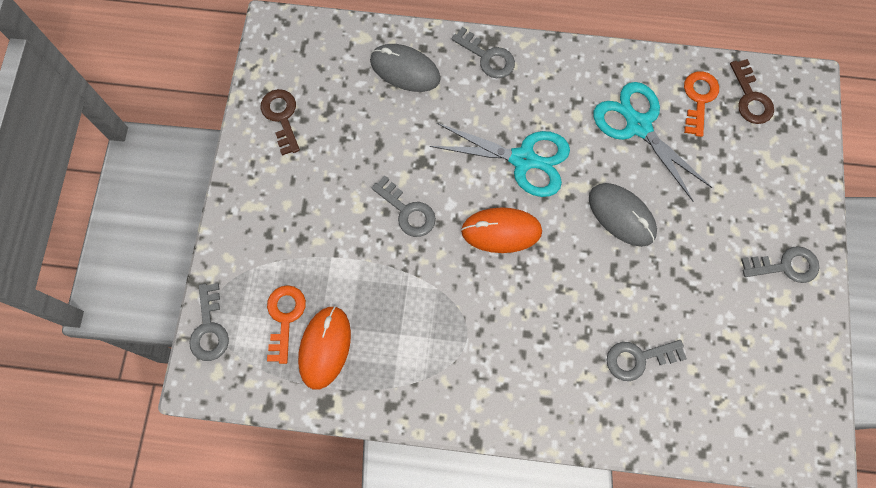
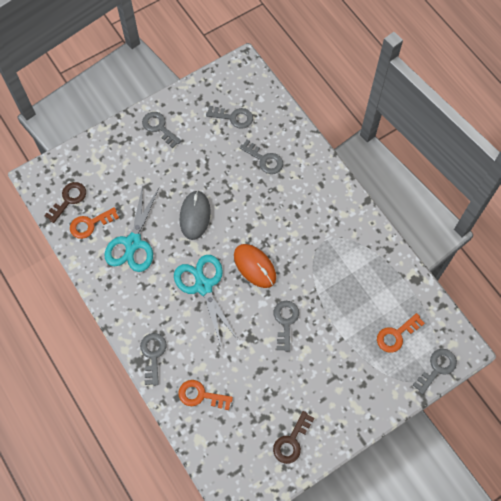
camera: 130 degrees left, 5 degrees down
(325, 347) = (391, 302): orange mouse -> none
(405, 70) = (200, 395): grey mouse -> orange key
(735, 371) = (233, 117): none -> grey key

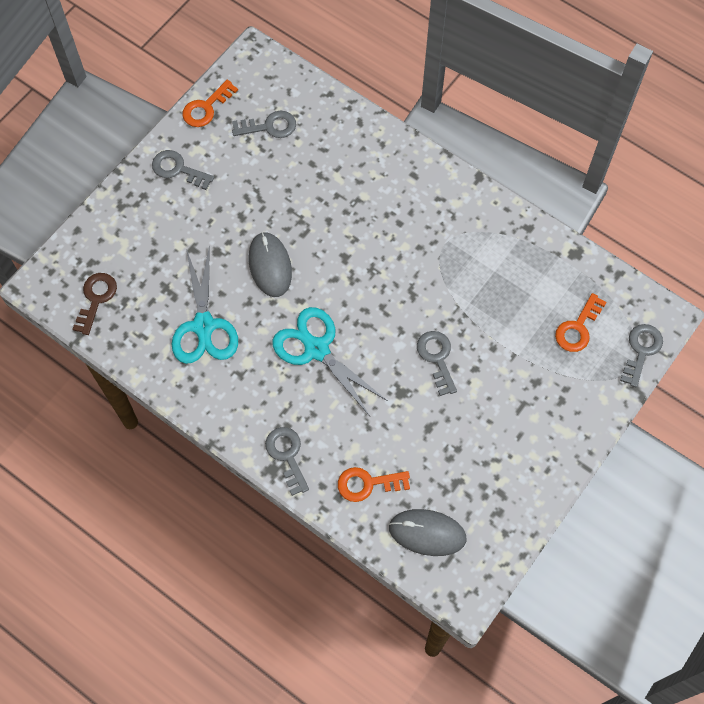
camera: 20 degrees left, 0 degrees up
(90, 224) = (138, 321): orange key -> orange key (206, 108)
(228, 446) = (427, 533): none -> grey mouse
(254, 266) = (371, 303): orange mouse -> none
(264, 159) = (330, 167): grey key -> none
(291, 441) = (502, 499): brown key -> none

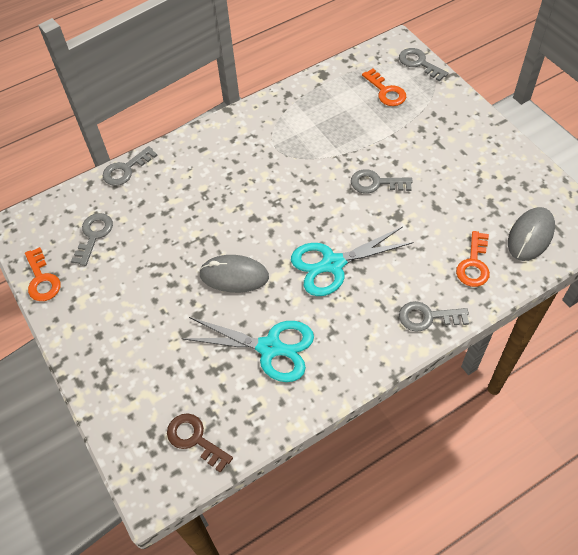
camera: 65 degrees left, 10 degrees down
(178, 169) = (92, 322): grey key -> grey key (126, 169)

